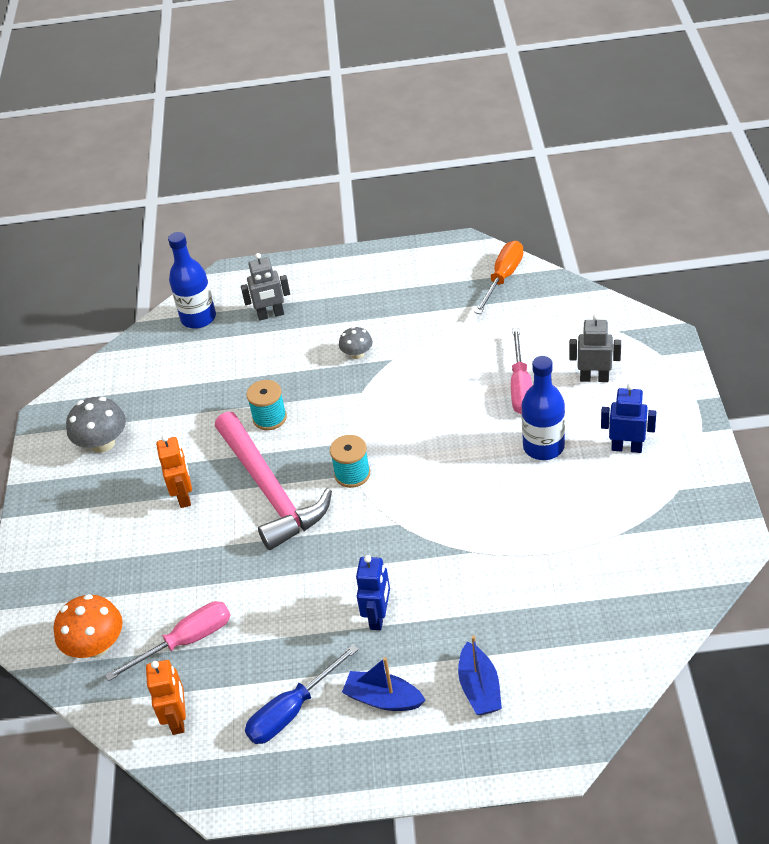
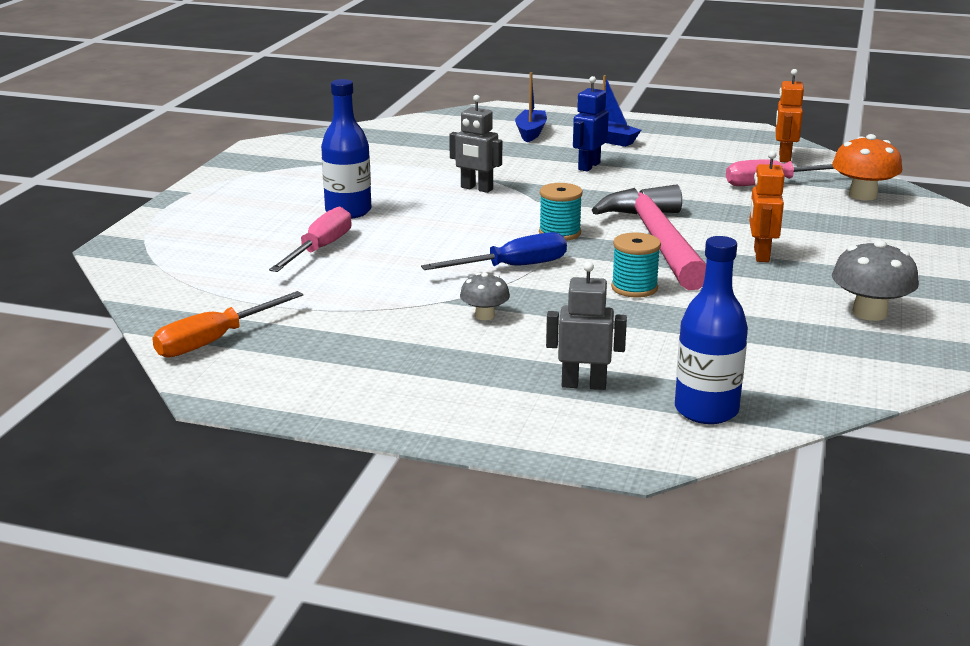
camera: 165 degrees left, 20 degrees down
(292, 710) = (685, 147): blue screwdriver -> blue screwdriver (512, 267)
(594, 378) = (236, 239): grey robot -> grey robot (476, 189)
(626, 447) = (273, 197): blue robot -> none

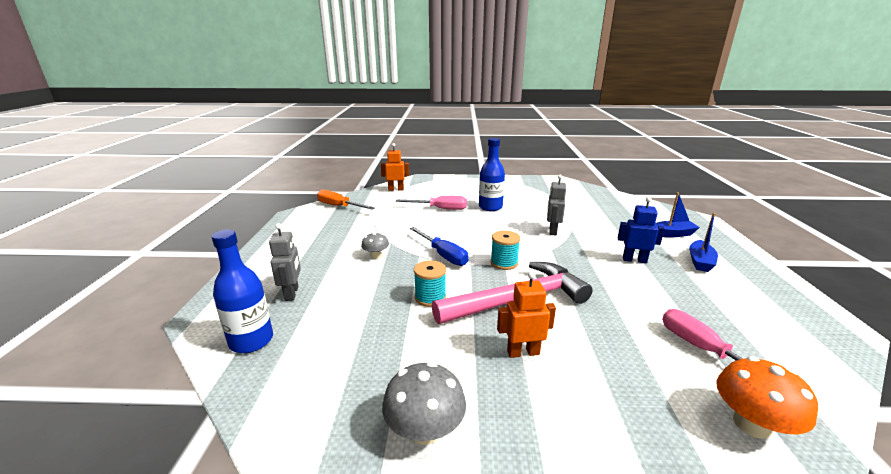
camera: 75 degrees right, 0 degrees up
(784, 157) = (793, 356): orange robot -> orange robot (396, 189)

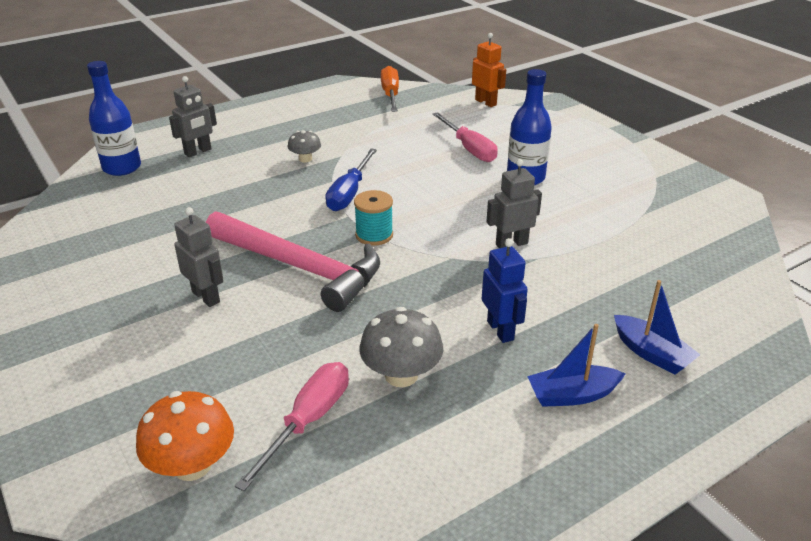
camera: 55 degrees right, 10 degrees up
(425, 430) = (73, 280): grey mushroom -> grey mushroom (401, 375)
(430, 298) = (255, 217): turquoise spool -> none
(523, 352) = (206, 296): orange robot -> grey robot

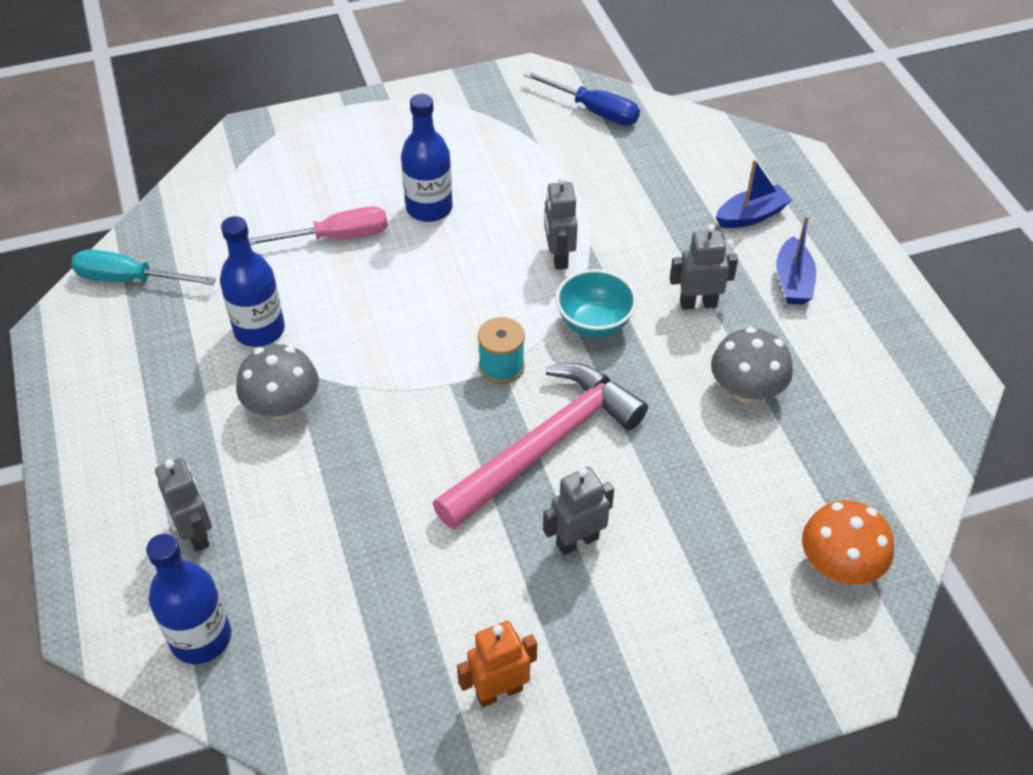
camera: 75 degrees left, 15 degrees up
(305, 159) = (283, 406): grey mushroom -> grey mushroom, size x1.68
(308, 421) = (795, 470): pink screwdriver -> none
(349, 193) = (396, 373): blue screwdriver -> blue screwdriver (594, 111)
(368, 139) = (259, 330): none -> blue bottle
(390, 94) = (129, 279): orange screwdriver -> turquoise screwdriver
(442, 273) = (594, 324): none -> turquoise bowl
(486, 102) = (214, 189): orange robot -> orange robot (499, 691)
(500, 330) = (698, 303): blue robot -> grey robot

